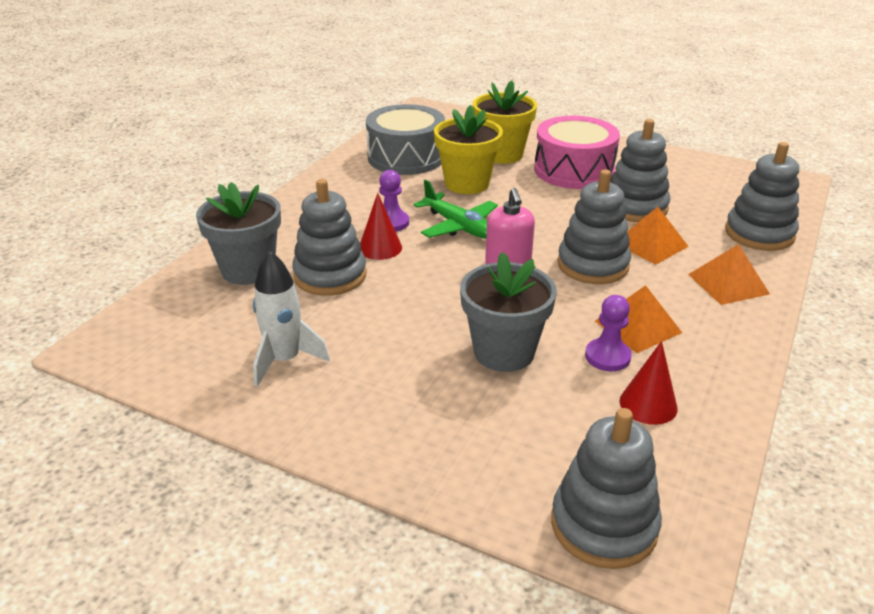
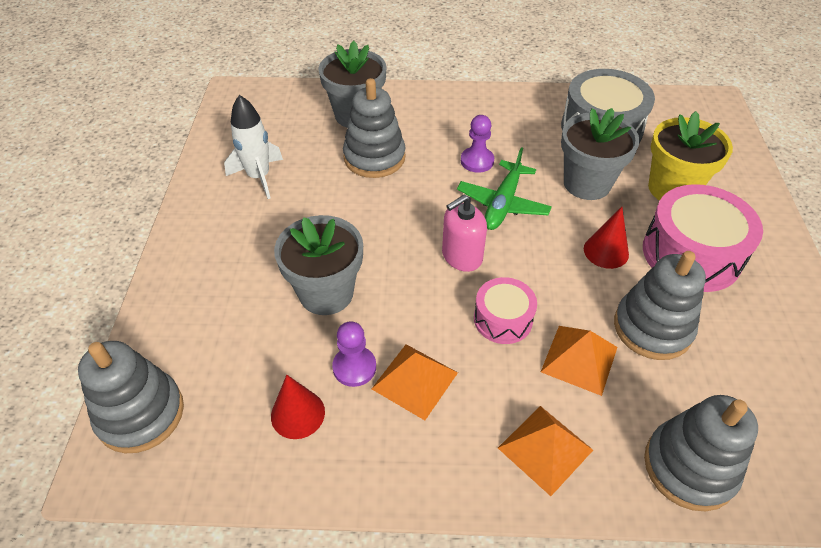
camera: 65 degrees right, 15 degrees up
(380, 248) = (432, 169): red cone -> red cone (606, 251)
(467, 184) = (587, 183): yellow flower pot -> grey flower pot
(593, 265) = (503, 319): grey stacking toy -> pink drum

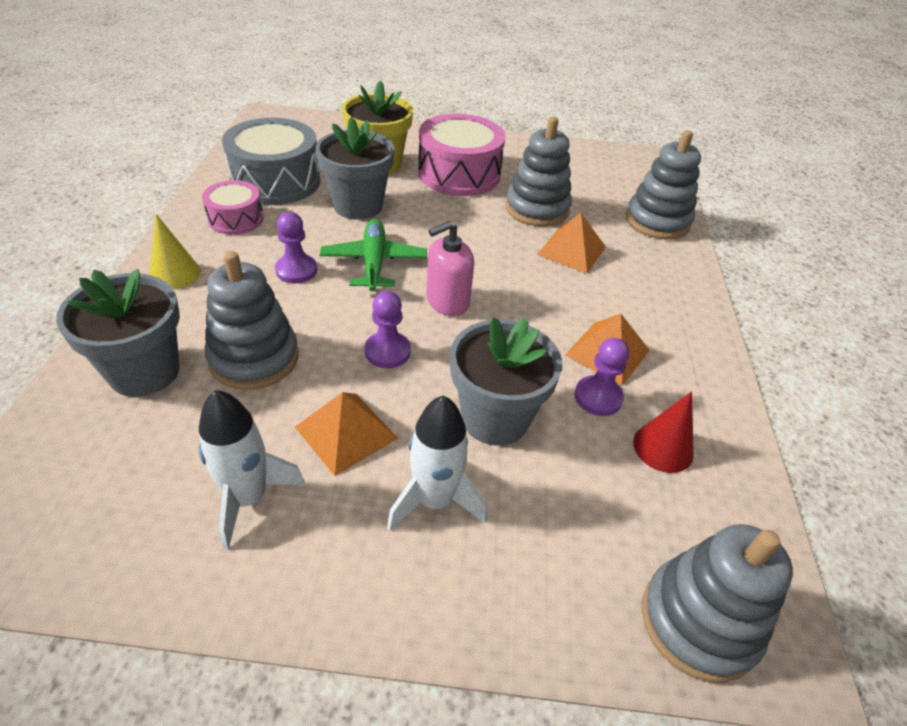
camera: 90 degrees left, 5 degrees down
(252, 261) = (434, 500): none -> white rocket
(391, 224) = (387, 351): none -> purple pawn
(454, 104) = (175, 274): none -> yellow cone
(461, 256) = (447, 301): pink soap dispenser -> pink soap dispenser turned 90 degrees clockwise
(503, 204) = (374, 262): green plane -> green plane turned 120 degrees counterclockwise
(503, 319) = (530, 286): pink drum -> pink drum (236, 219)
(545, 448) = (660, 283): orange pyramid -> orange pyramid (346, 432)
(606, 251) = (451, 213): red cone -> none

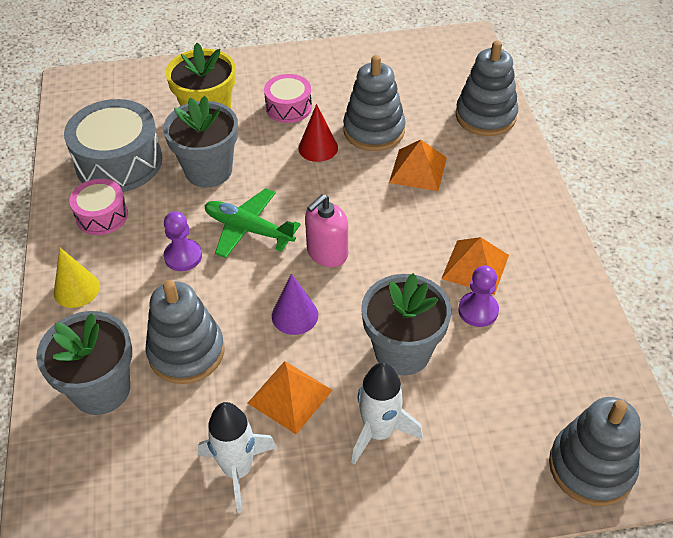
camera: 10 degrees left, 5 degrees up
(374, 262) = (248, 229): green plane -> green plane turned 45 degrees counterclockwise
(387, 351) = (295, 315): purple pawn -> purple cone
(459, 174) = (288, 107): pink drum -> pink drum, size x0.57
(663, 447) = (538, 340): red cone -> red cone (318, 148)

